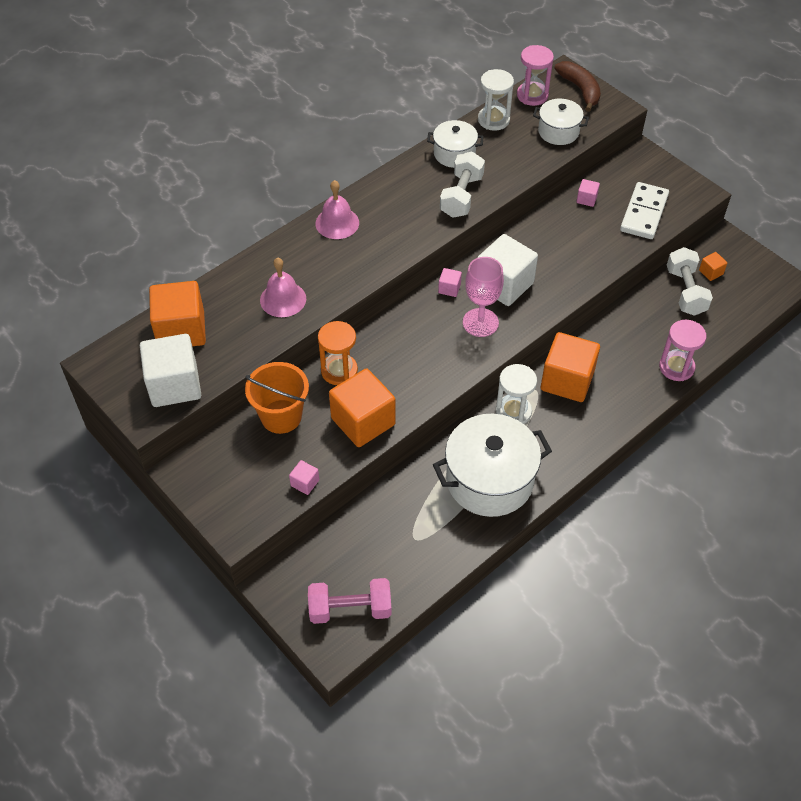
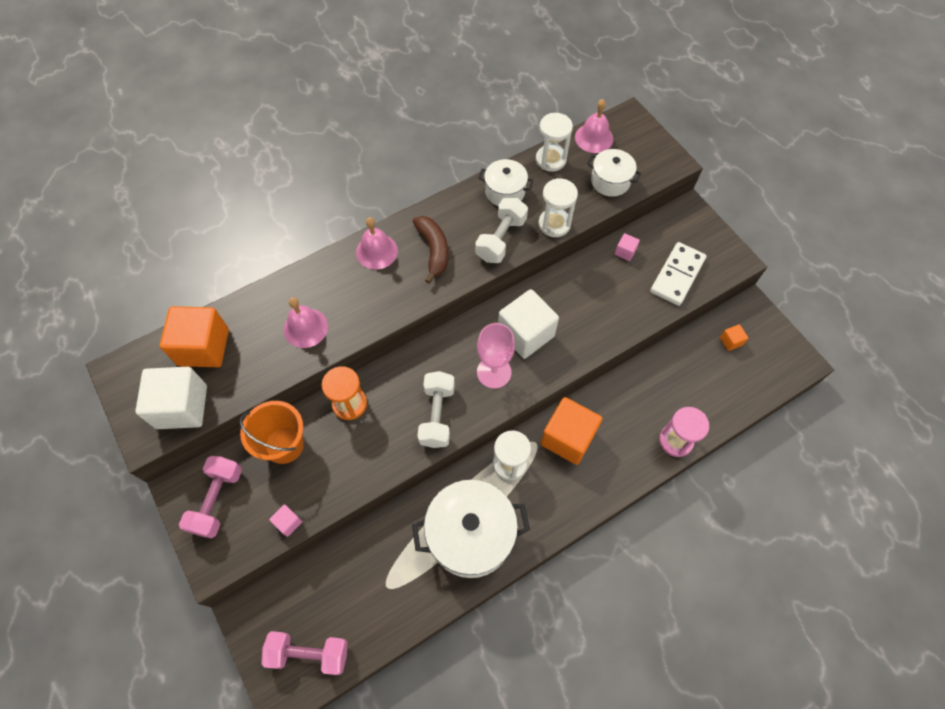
camera: 10 degrees right, 10 degrees up
(225, 475) = (217, 500): none -> pink dumbbell
(363, 421) = (358, 463): orange cube -> none
(449, 288) = (473, 330): pink cube -> none
(512, 176) = (554, 224): none -> white hourglass
(532, 95) = (594, 138): pink hourglass -> pink bell
(580, 90) = (641, 138): brown banana -> brown banana (433, 250)
(685, 291) = (702, 358): white dumbbell -> white dumbbell (437, 415)

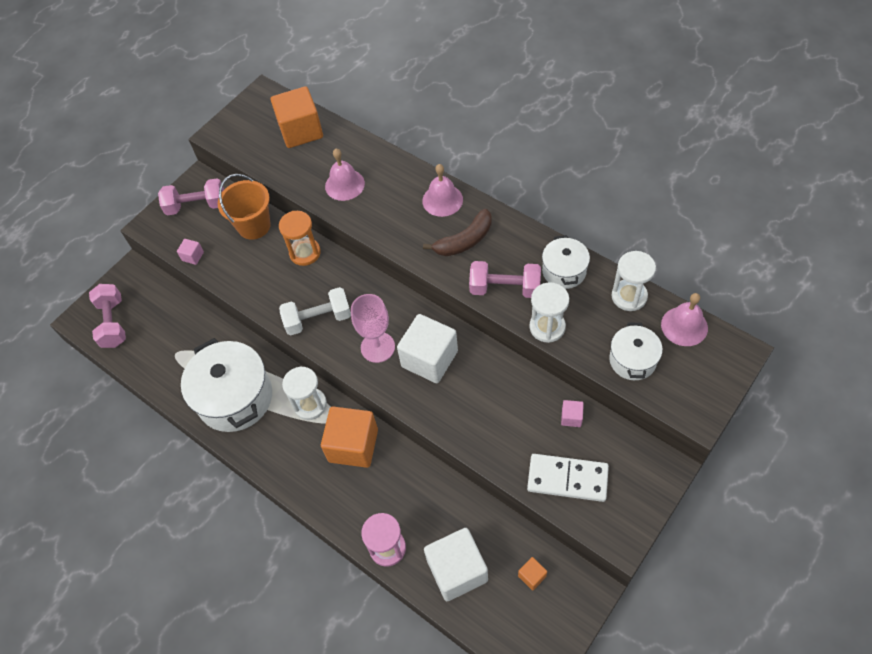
camera: 75 degrees right, 5 degrees down
(182, 407) = (247, 142): white cube -> white cube (457, 570)
(501, 239) = (505, 288): white dumbbell -> pink dumbbell

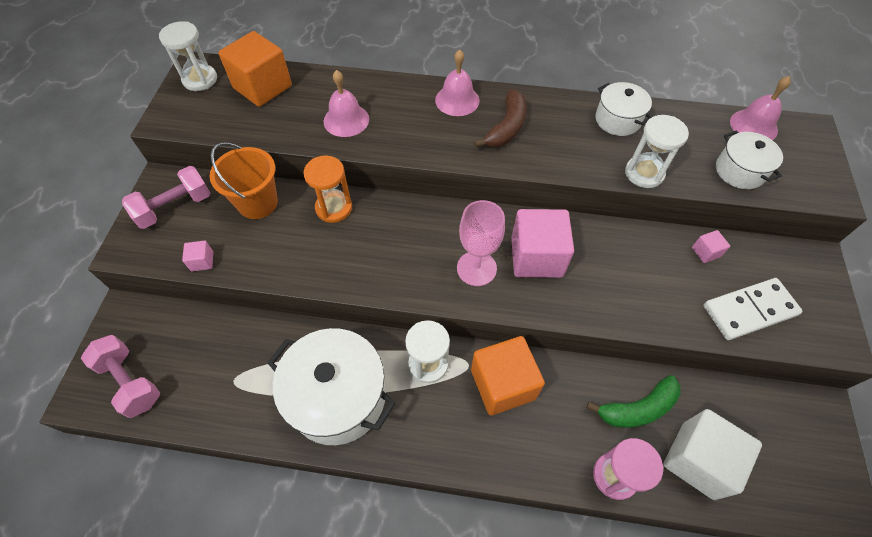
camera: 35 degrees left, 0 degrees up
(318, 319) = (393, 267): white dumbbell -> none
(429, 359) = (536, 257): white cube -> pink cube
(440, 513) = (637, 408): none -> green banana
(505, 288) = (578, 155): pink dumbbell -> none
(532, 576) = (766, 425): orange cube -> none
(629, 296) = (689, 119): white hourglass -> white hourglass (200, 80)

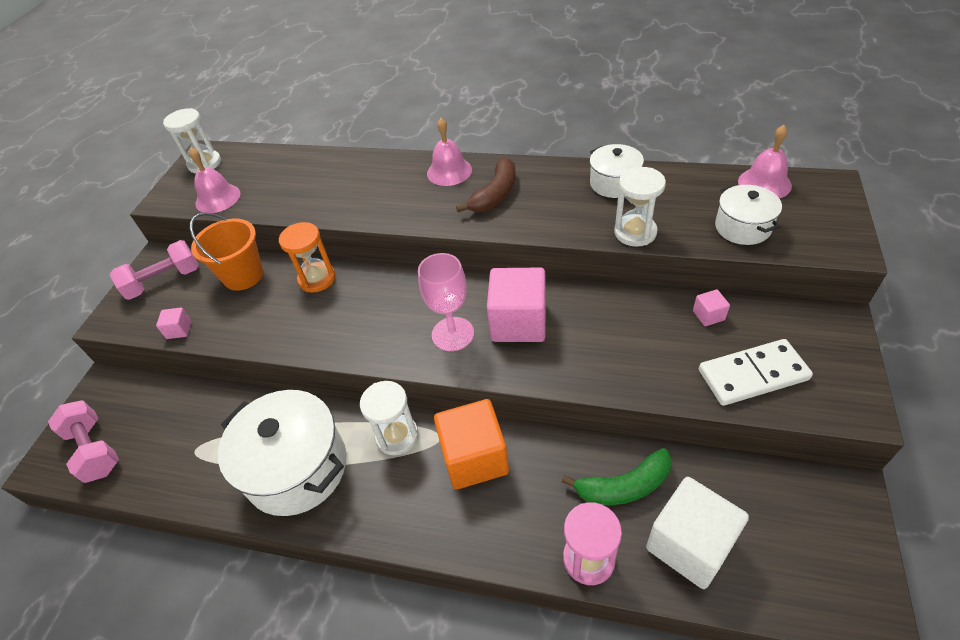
camera: 10 degrees right, 10 degrees down
(262, 87) = (261, 167): orange cube -> none
(346, 120) = (335, 193): pink bell -> pink bell (218, 198)

